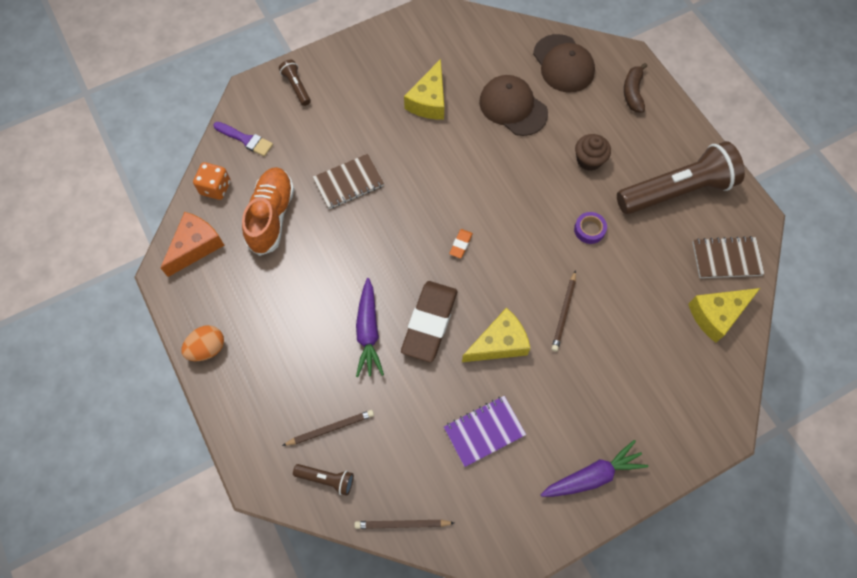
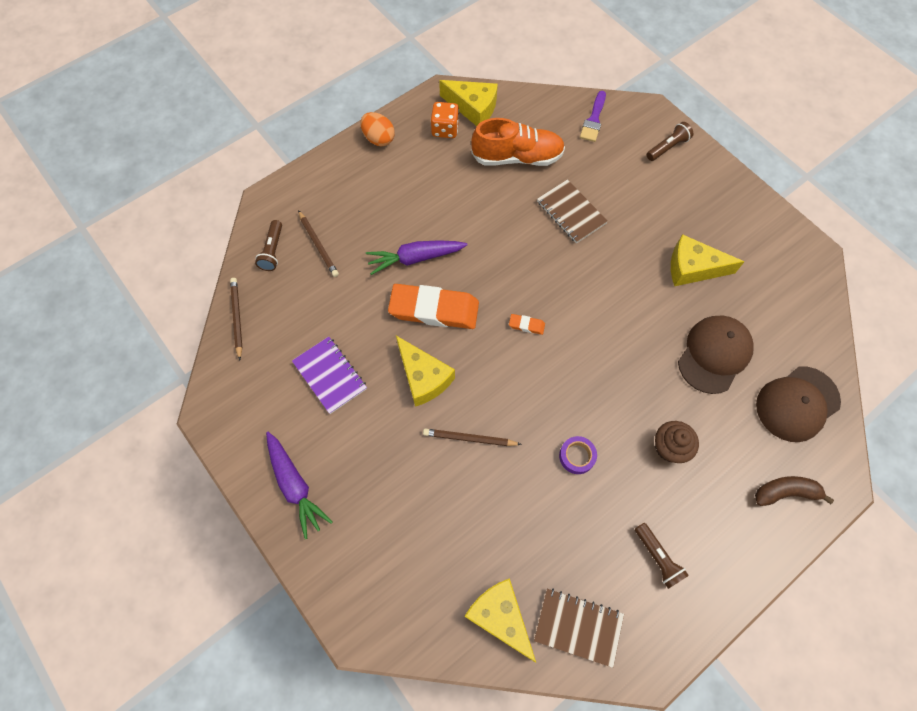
camera: 80 degrees right, 0 degrees up
(195, 246) = (473, 108): orange cheese -> yellow cheese
(215, 188) = (535, 109): orange dice -> orange dice (445, 129)
(429, 323) = (434, 309): brown eraser -> orange eraser
(676, 191) = (657, 557): brown flashlight -> brown flashlight, size x0.43
(726, 259) = (578, 627): brown notebook -> brown notebook turned 60 degrees counterclockwise

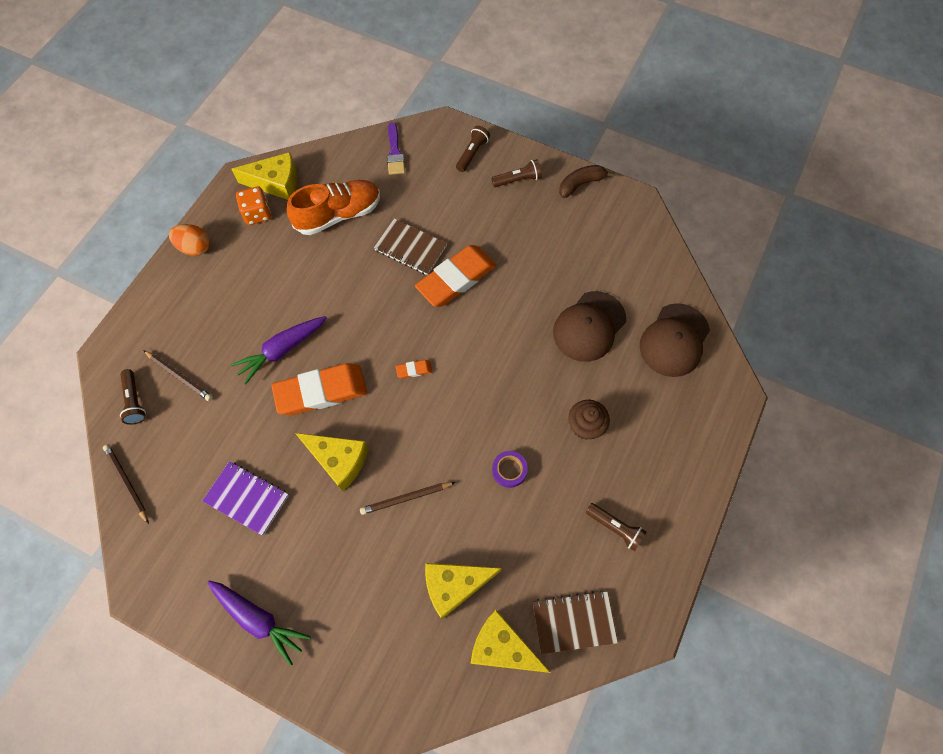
camera: 25 degrees left, 0 degrees up
(602, 257) = (456, 279): none -> orange eraser
(693, 268) = (539, 256): yellow cheese -> yellow cheese (454, 585)
(702, 188) = (518, 180): none -> brown flashlight
(714, 354) = (589, 326): brown cap -> brown cap turned 150 degrees counterclockwise
(785, 492) = (696, 421): brown banana -> brown banana (581, 184)

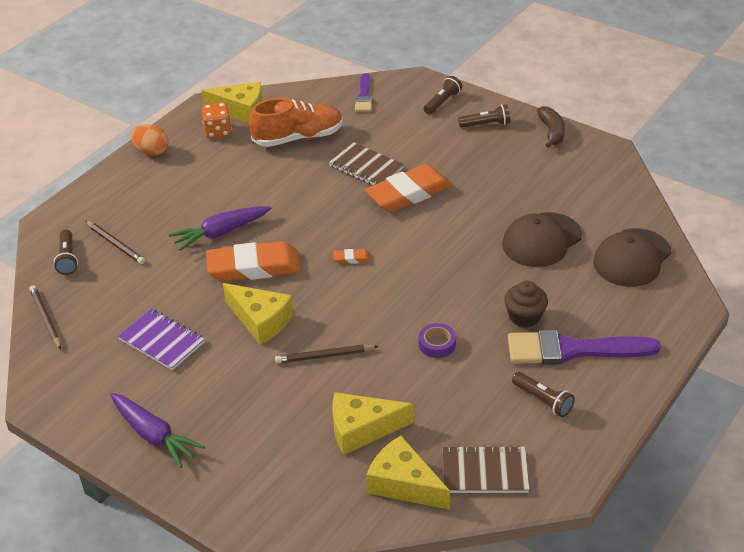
camera: 10 degrees right, 25 degrees down
(581, 184) = (551, 132): brown banana -> brown banana turned 105 degrees clockwise
(635, 462) = (573, 350): none -> purple brush

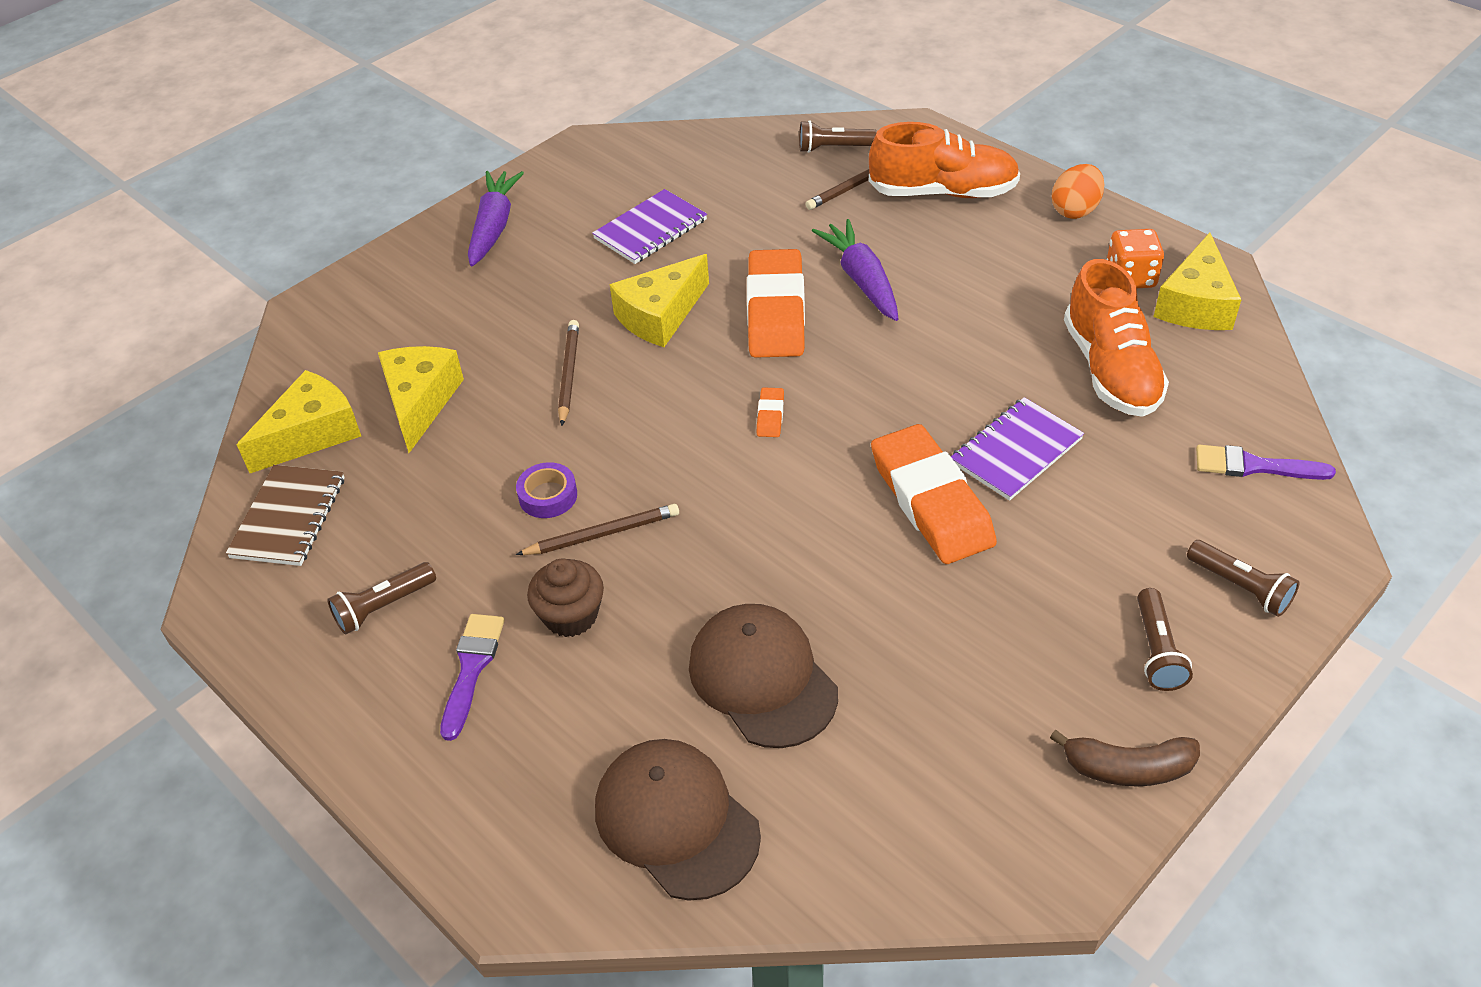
camera: 100 degrees right, 5 degrees up
(46, 318) = (722, 139): brown pencil -> brown pencil (602, 534)
(128, 204) = (943, 192): none -> orange shoe
(154, 435) = (494, 227): purple carrot -> purple carrot turned 135 degrees clockwise
(366, 167) = (1016, 451): brown notebook -> purple notebook
(573, 350) = (471, 669): purple brush -> purple brush, size x0.56

